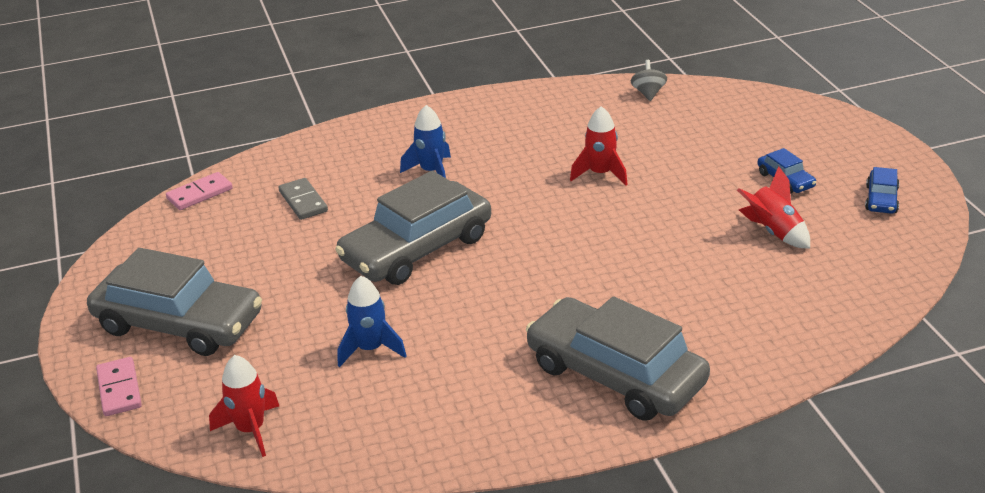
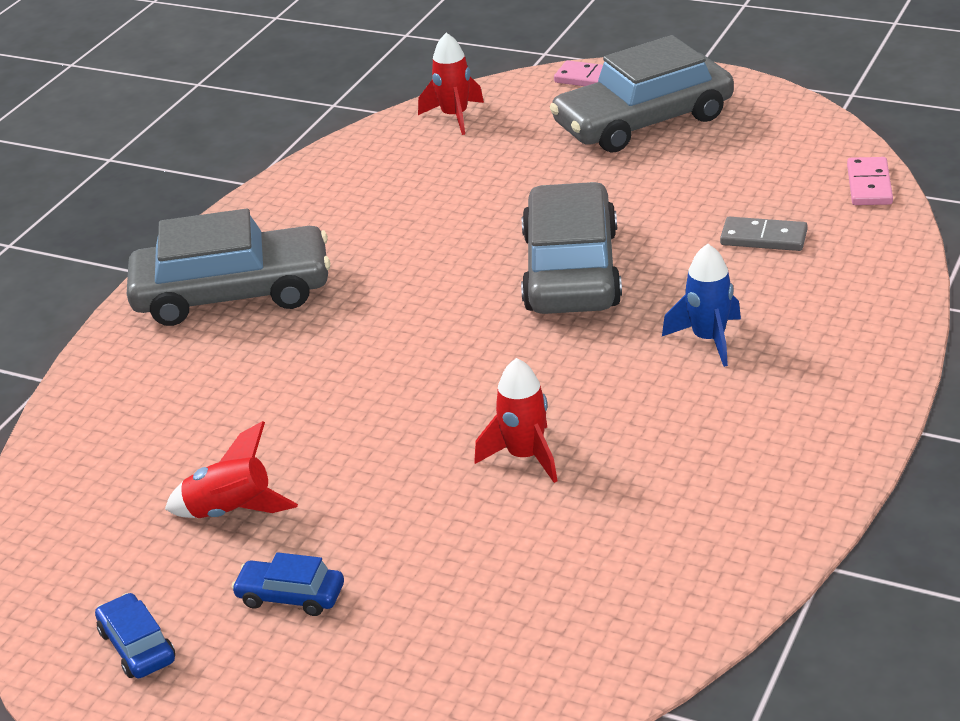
camera: 135 degrees right, 0 degrees up
(370, 349) = (463, 194): blue rocket -> none
(648, 93) = (658, 623): grey spinning top -> none

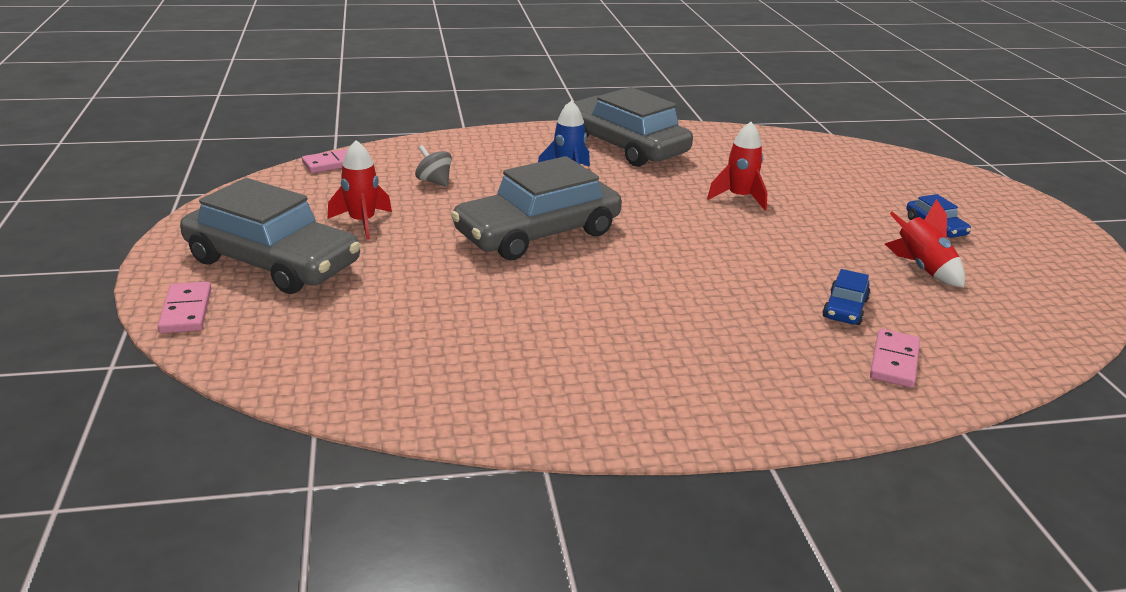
camera: 130 degrees left, 5 degrees down
(137, 646) = (1041, 256): blue car -> blue car (845, 308)
(143, 389) = (894, 361): none -> pink domino
(232, 293) = (734, 375): grey car -> grey car (624, 146)
(455, 116) = (310, 369): red rocket -> red rocket (362, 222)
(763, 238) = (434, 181): grey domino -> grey spinning top

